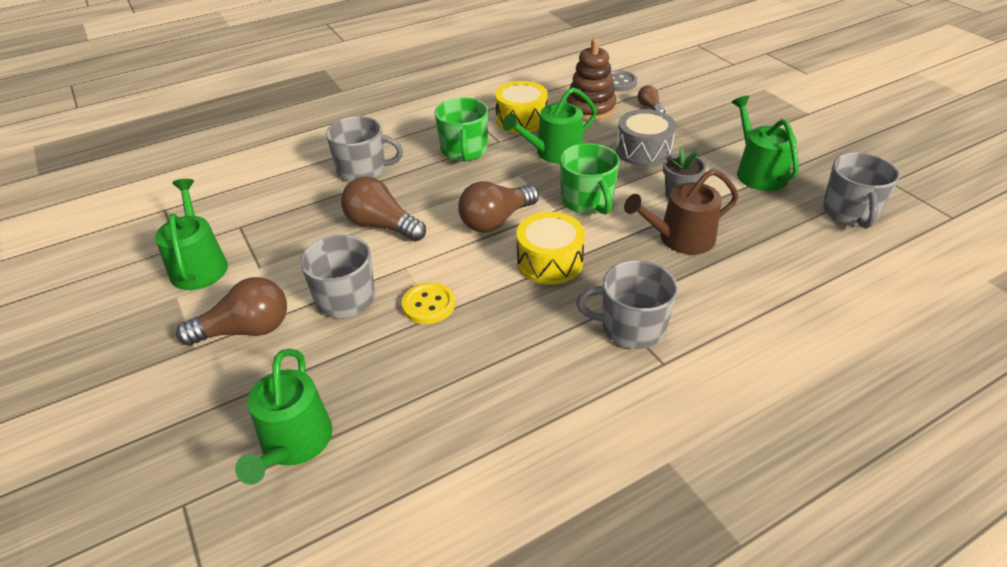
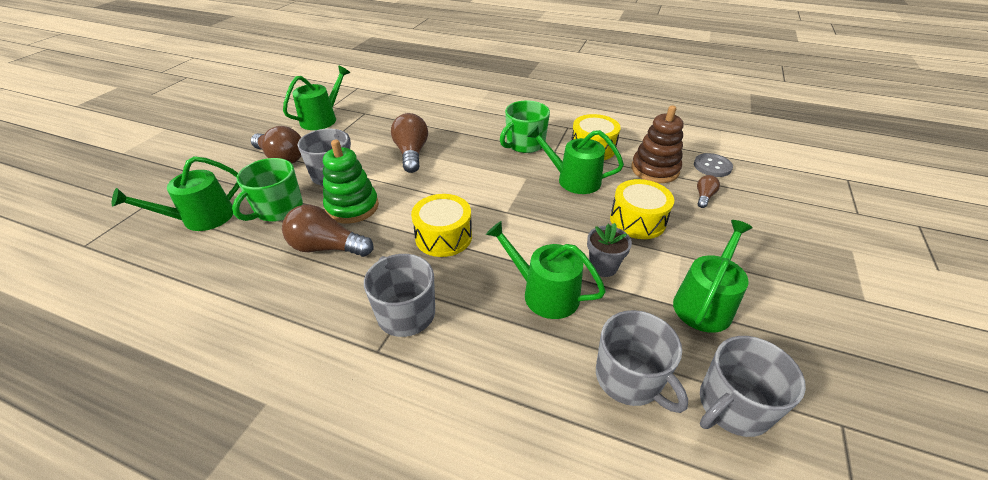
camera: 50 degrees right, 0 degrees up
(363, 170) = (458, 121): grey mug -> grey mug (629, 378)
(428, 305) = (352, 207): yellow button -> green stacking toy
(496, 220) = (464, 192): brown light bulb -> brown light bulb (327, 247)
(587, 201) = (534, 222): green mug -> green mug (278, 209)
(643, 151) = (637, 220): grey drum -> yellow drum
(680, 238) = (544, 293): brown watering can -> green watering can

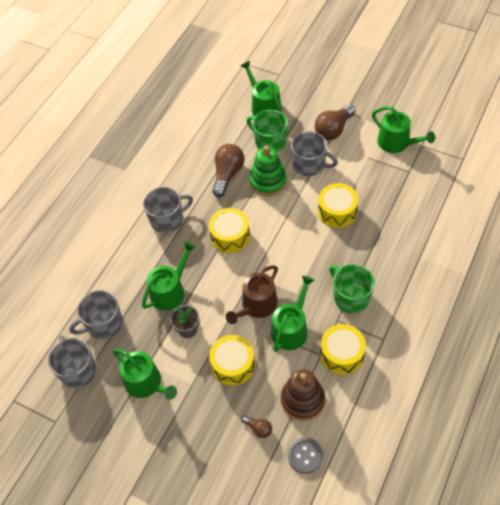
camera: 100 degrees right, 15 degrees up
(411, 153) = (337, 212): brown light bulb -> yellow drum
(550, 206) = (256, 306): none -> brown watering can

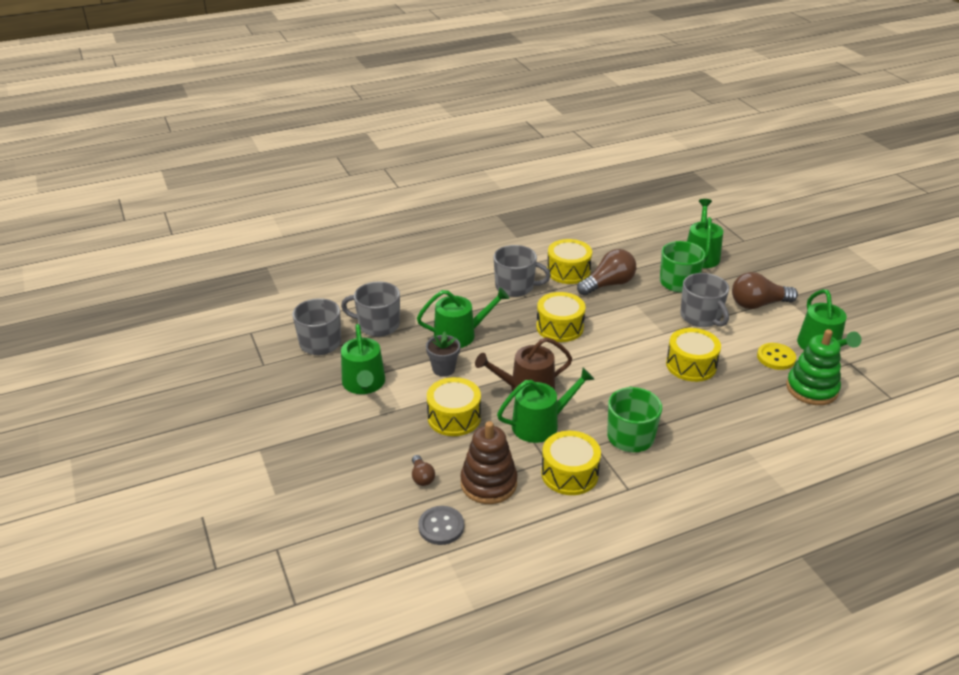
camera: 35 degrees right, 20 degrees down
(190, 180) = (568, 271): none -> yellow drum
(268, 182) = (643, 308): green stacking toy -> green stacking toy (811, 389)
(379, 170) = (776, 357): none -> yellow button

